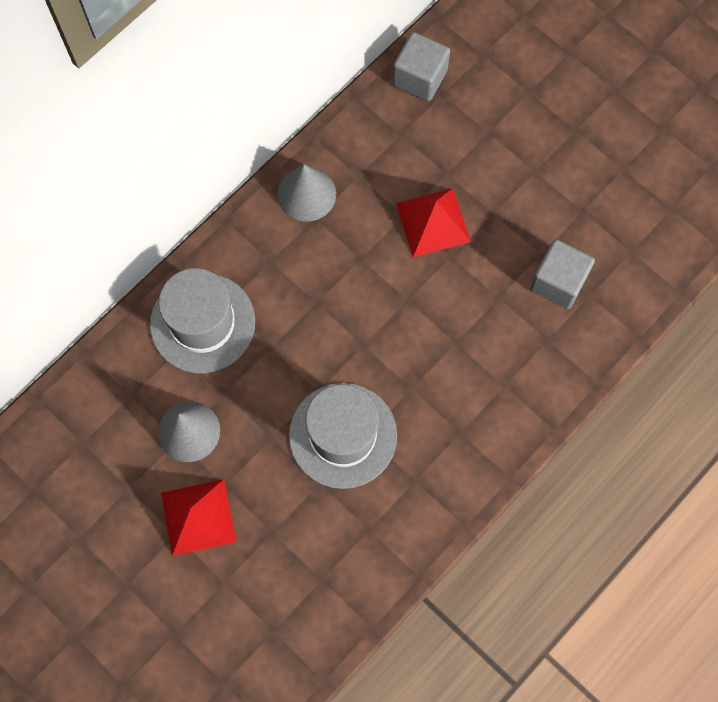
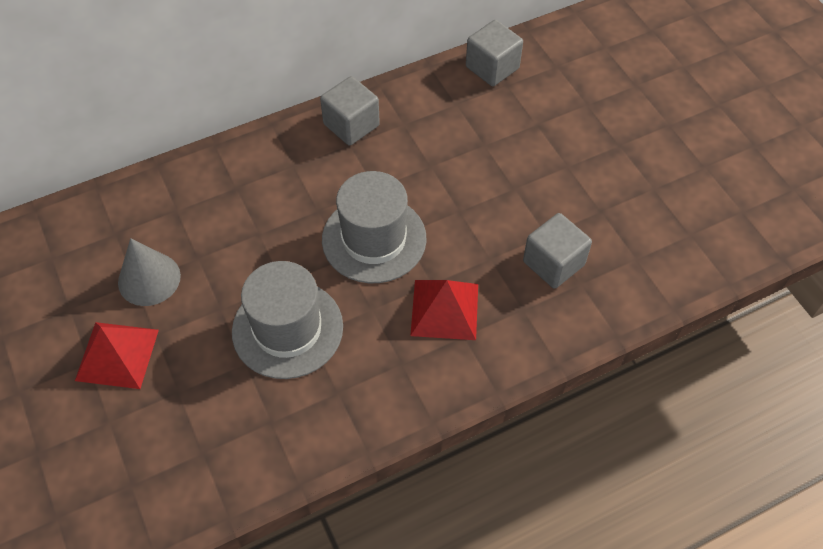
camera: 20 degrees right, 15 degrees down
(202, 323) = (209, 196): grey hat -> grey hat (374, 239)
(307, 194) = (351, 125): grey cone -> grey cube
(433, 222) = (455, 179): red pyramid -> red pyramid (445, 309)

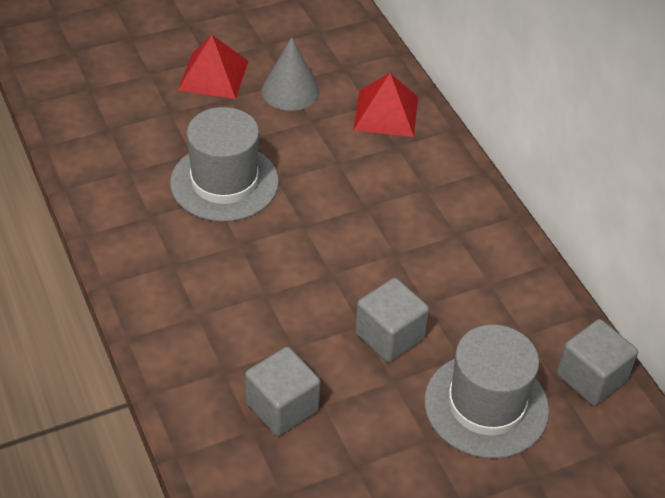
camera: 90 degrees right, 10 degrees down
(351, 125) = (485, 237): grey cube -> grey cube (389, 336)
(374, 239) = (326, 250): grey hat -> grey hat (486, 405)
(445, 309) = (232, 302): red pyramid -> red pyramid (386, 113)

